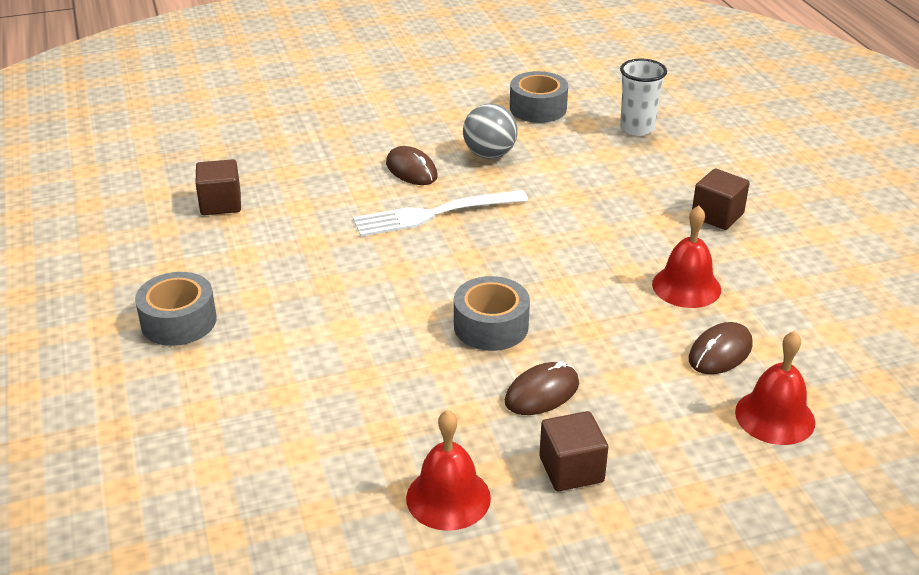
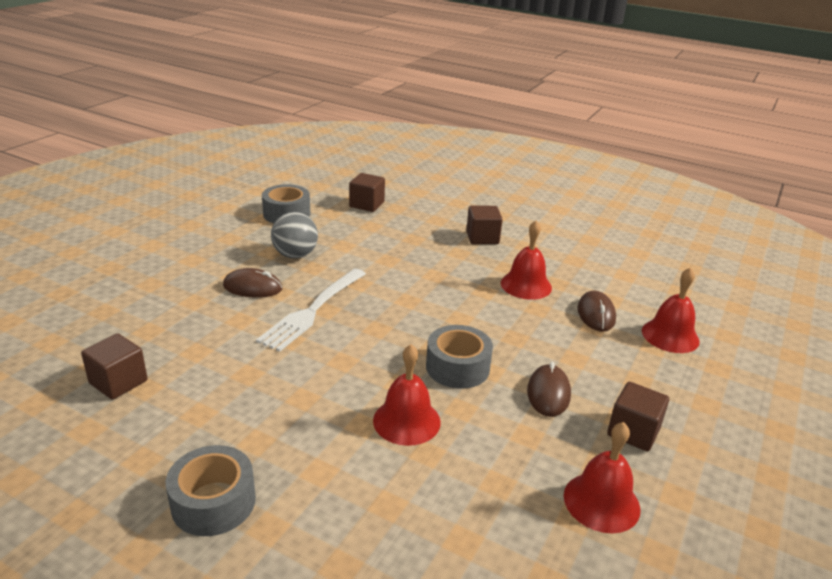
camera: 45 degrees left, 5 degrees down
(383, 344) = (406, 421): none -> red bell
(637, 128) = (367, 204): white cup -> brown cube

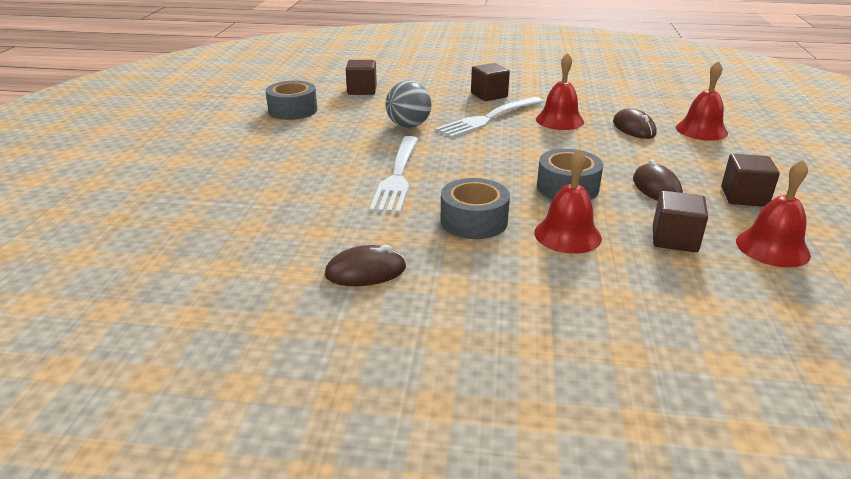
camera: 20 degrees left, 0 degrees up
(118, 382) = (263, 276): brown cube -> brown cube (674, 239)
(213, 502) = (464, 342): grey tape -> grey tape (474, 221)
(252, 287) = (320, 171): brown mouse -> brown mouse (365, 271)
(295, 255) = (335, 139): grey ball -> grey ball (408, 126)
(456, 265) = (488, 118): none -> white fork

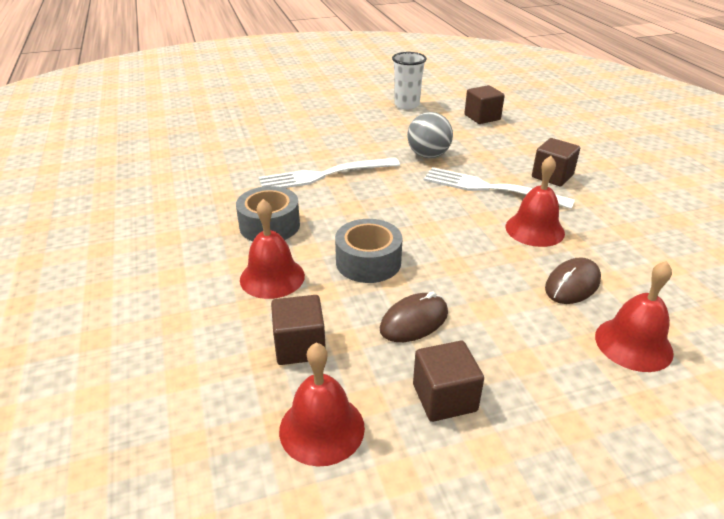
camera: 65 degrees right, 5 degrees up
(293, 110) = (407, 105): grey tape -> white cup
(365, 271) = (173, 199): brown mouse -> none

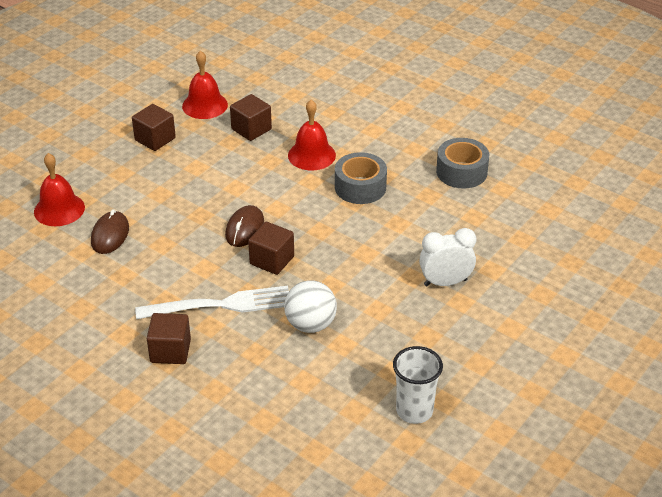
camera: 145 degrees right, 5 degrees up
(303, 144) = (445, 282): none -> white clock
(324, 175) = (378, 252): white fork -> none
(368, 262) = (261, 191): grey tape -> grey tape (461, 172)
(414, 321) = (199, 167): brown mouse -> brown mouse (245, 229)
(428, 155) = (310, 324): grey ball -> white ball
(482, 117) = (304, 429): brown cube -> brown cube (272, 260)
(534, 229) = (158, 273): red bell -> none

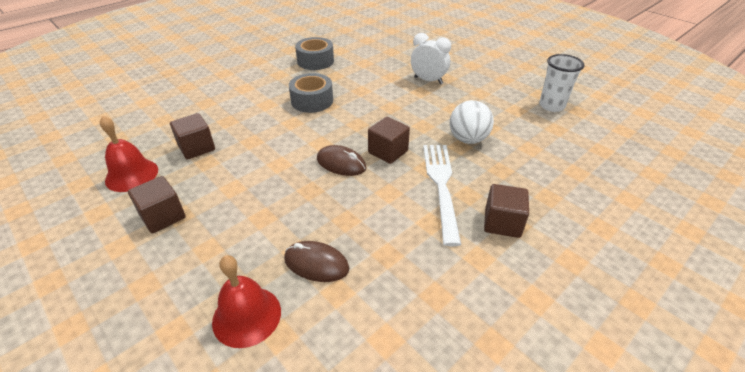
camera: 80 degrees left, 0 degrees up
(311, 155) = (257, 119): red bell -> none
(445, 282) = (428, 80): white clock -> white clock turned 120 degrees clockwise

